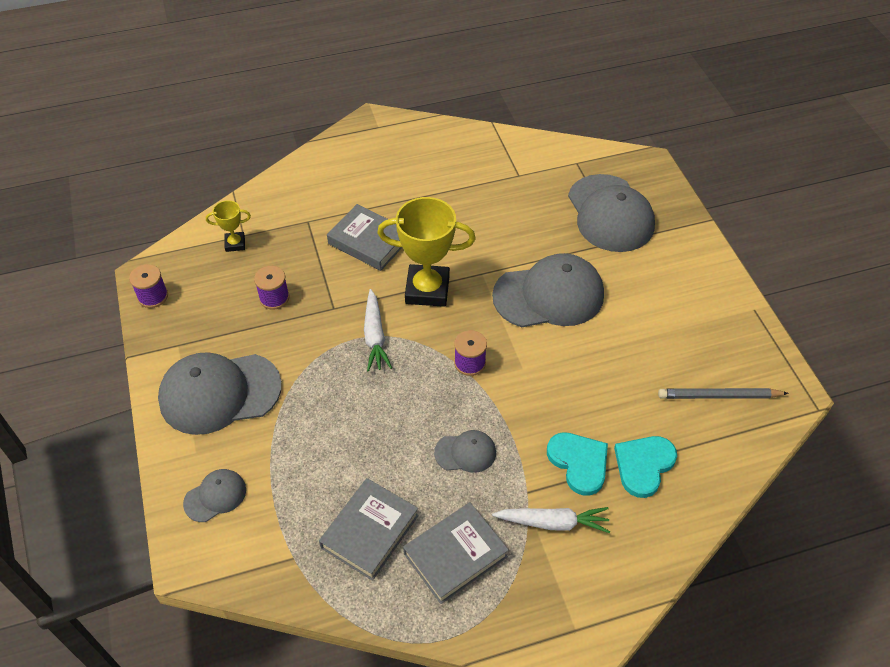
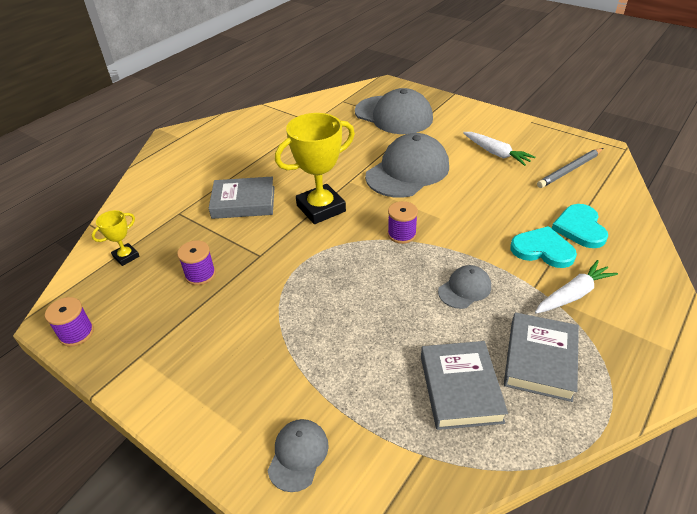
camera: 35 degrees left, 10 degrees down
(219, 393) = (218, 369): grey cap -> none
(375, 336) = (313, 255): white carrot -> white carrot (496, 153)

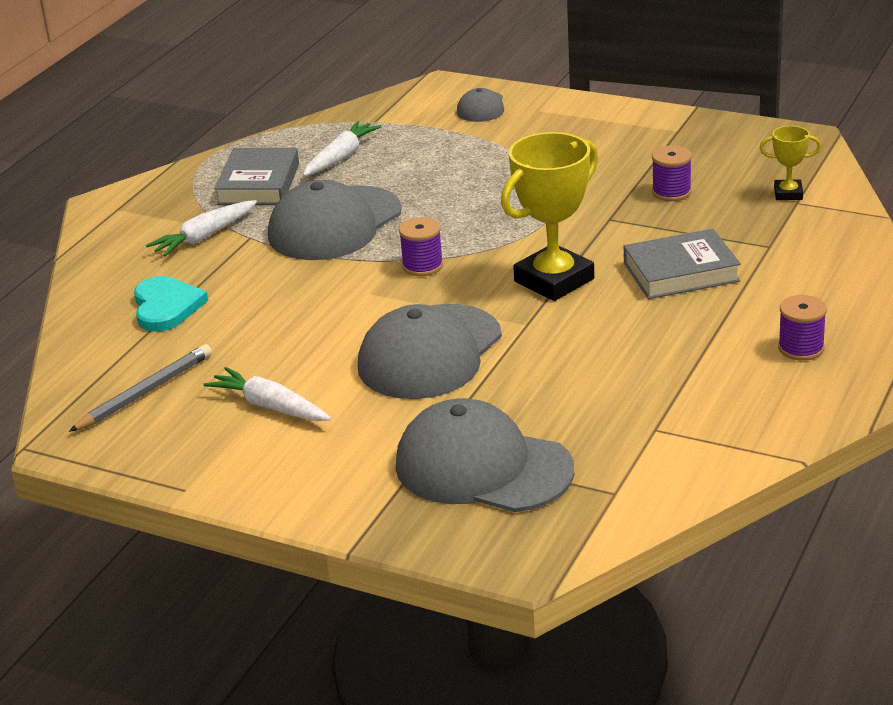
camera: 170 degrees right, 10 degrees down
(76, 333) = (764, 133): purple spool -> purple spool (801, 348)
(126, 256) = (788, 194): yellow trophy -> yellow trophy turned 60 degrees clockwise
(460, 388) = (341, 157): grey book -> white carrot
(464, 289) = (334, 224): grey cap -> grey cap, size x2.05
(542, 249) = (228, 275): turquoise heart -> none

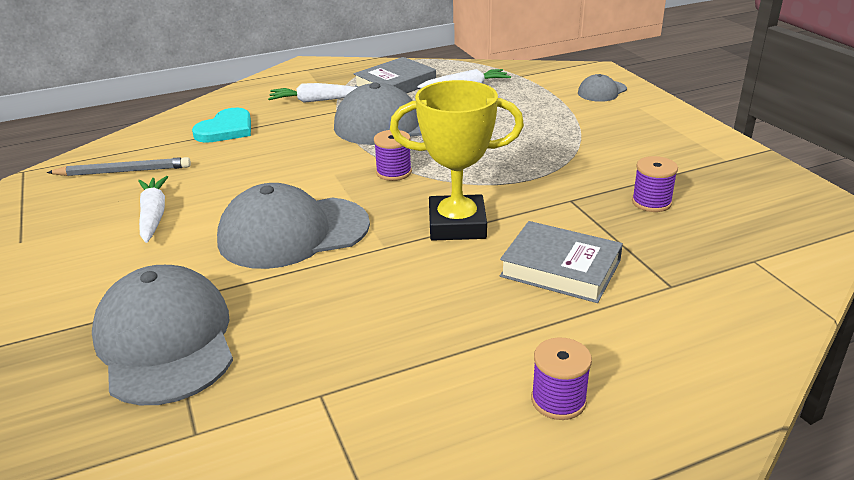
camera: 40 degrees right, 0 degrees up
(788, 194) = (755, 249): yellow trophy -> none

